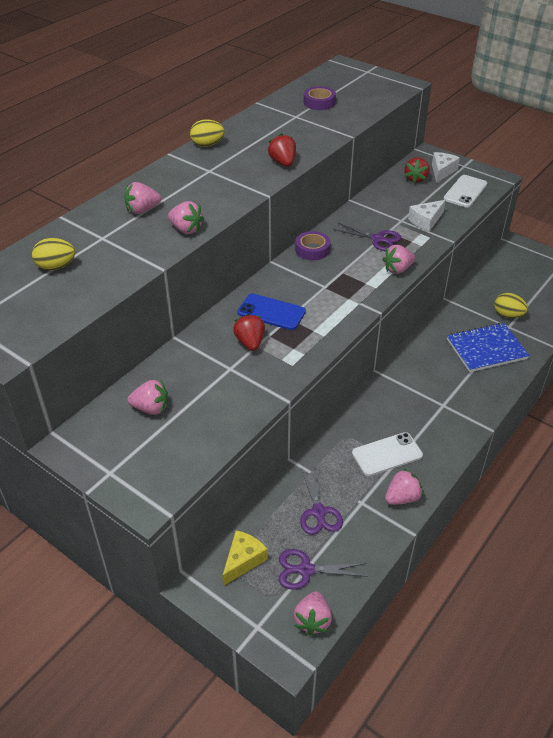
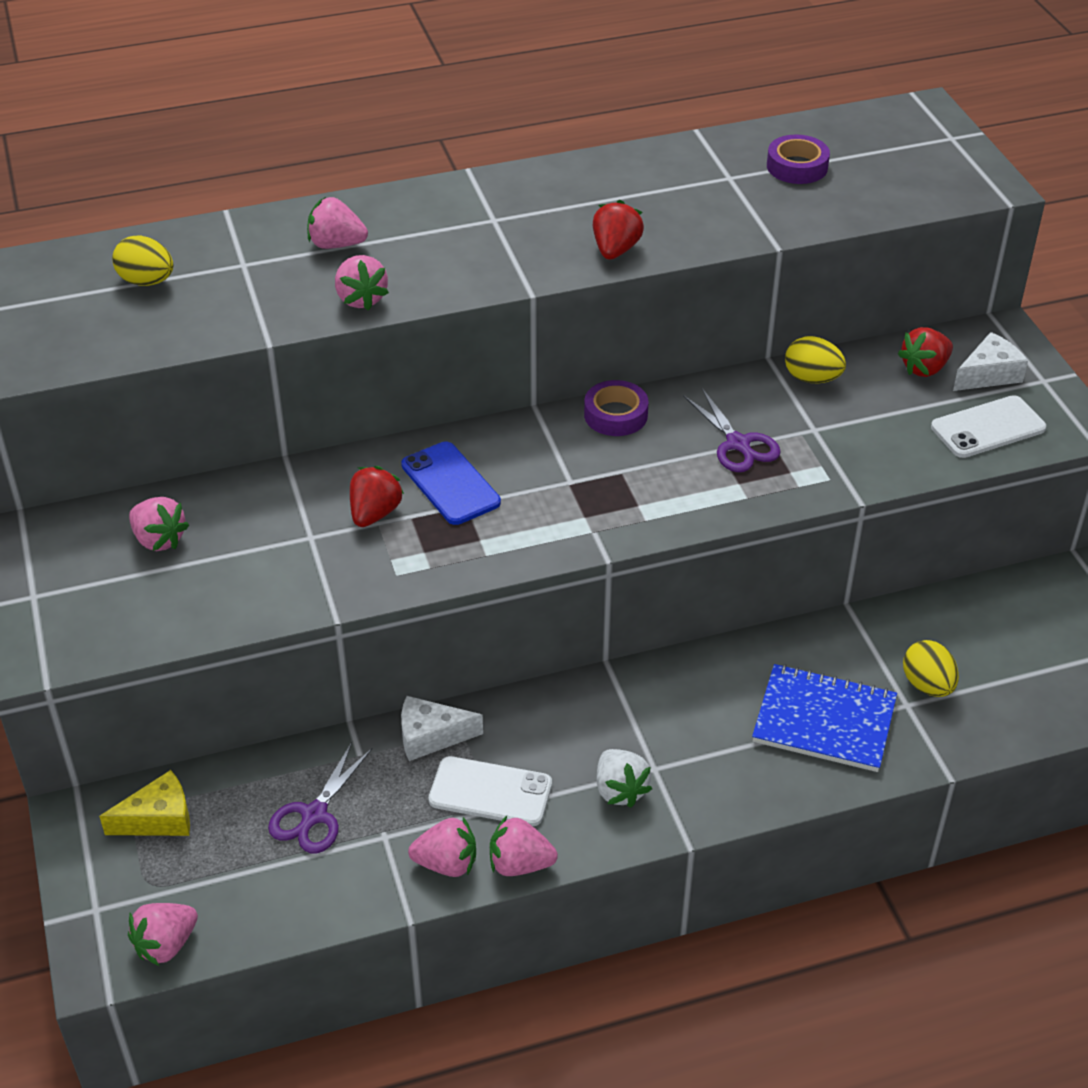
camera: 35 degrees right, 0 degrees up
(207, 144) = (538, 175): yellow egg -> yellow egg (812, 378)
(305, 570) = (220, 878): purple scissors -> none
(397, 269) = (713, 507): pink strawberry -> pink strawberry (520, 864)
(426, 221) = (855, 449): white cheese -> white cheese (431, 736)
(439, 422) = (620, 790): none -> white strawberry

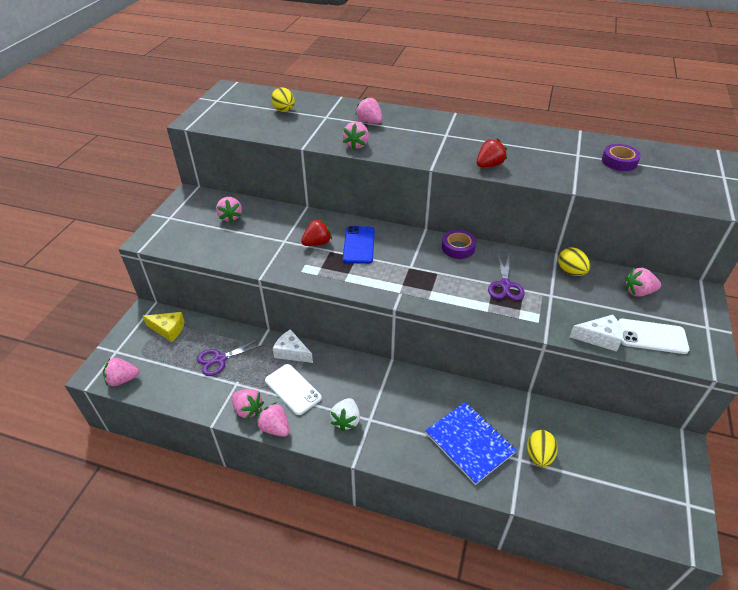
camera: 35 degrees right, 0 degrees up
(924, 368) = (638, 292): red strawberry -> pink strawberry
(989, 374) = (675, 310): white cheese -> white cheese (599, 338)

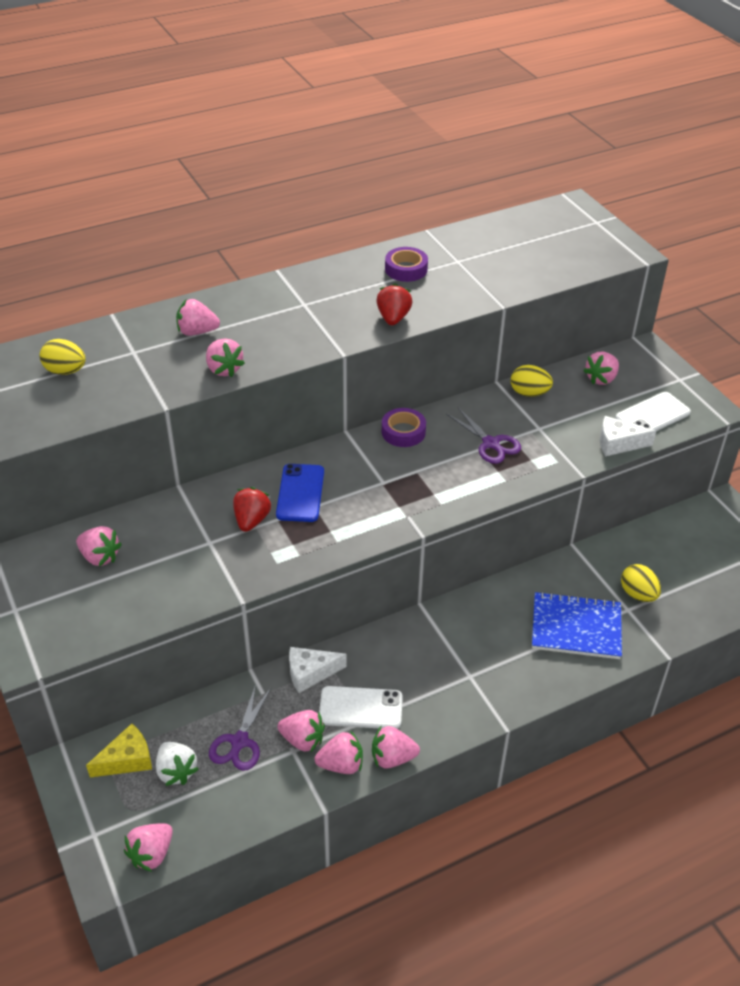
camera: 45 degrees left, 0 degrees up
(247, 382) = (302, 740): none -> pink strawberry
(346, 420) = (450, 695): white strawberry -> white strawberry (176, 771)
(359, 245) = (300, 493): blue phone -> blue phone turned 45 degrees clockwise
(599, 338) = (618, 443): white cheese -> white cheese turned 135 degrees counterclockwise
(619, 161) = (500, 250): purple tape -> purple tape (406, 269)

